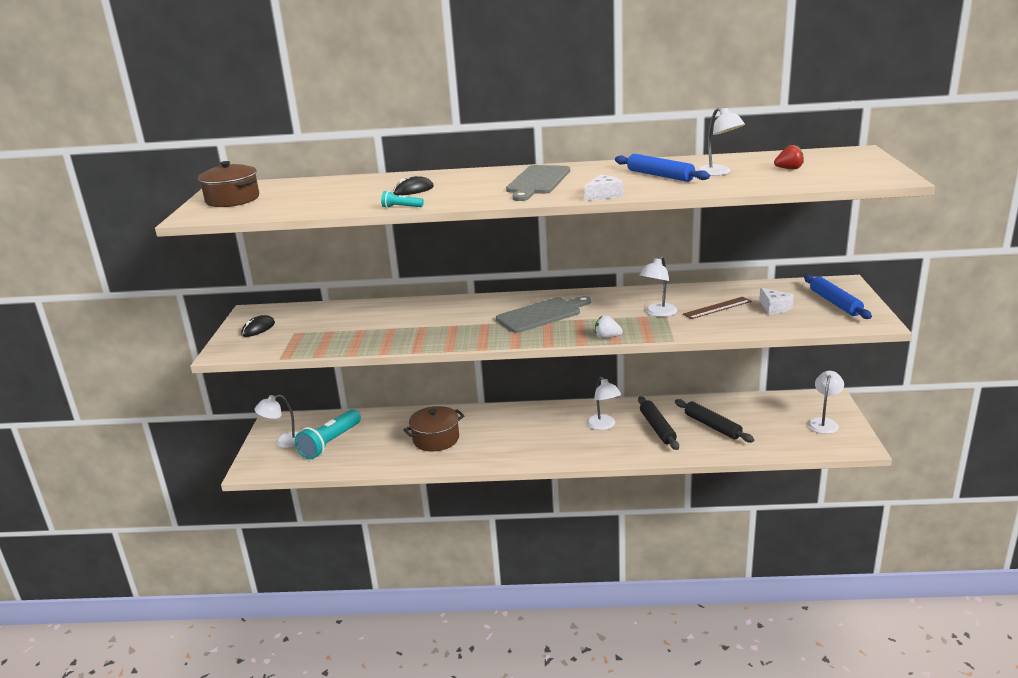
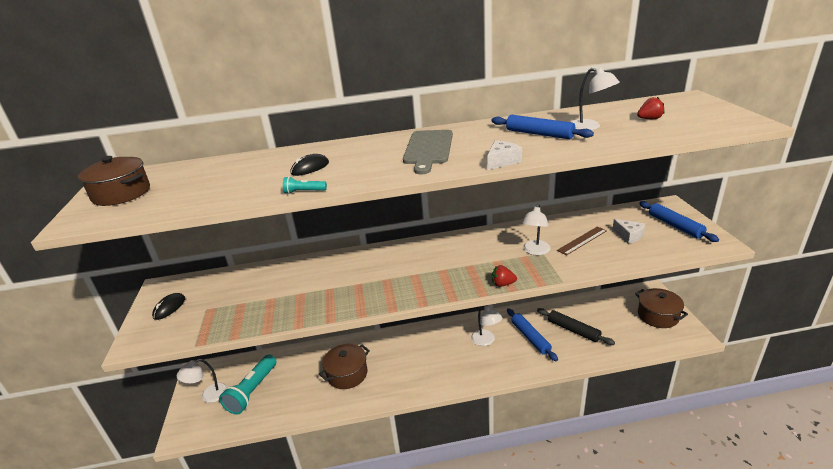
camera: 10 degrees left, 5 degrees up
(542, 315) = (434, 263): grey cutting board -> none
(607, 337) = (502, 284): white strawberry -> red strawberry
(657, 428) = (530, 337): black rolling pin -> blue rolling pin
(824, 423) = (658, 316): white lamp -> brown pot

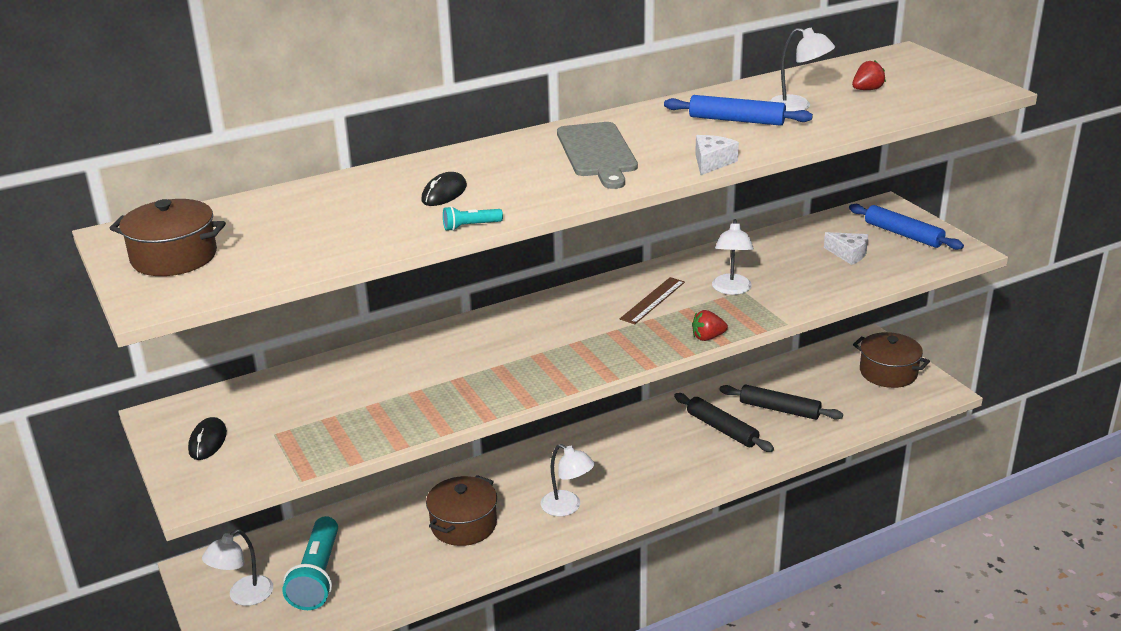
camera: 20 degrees left, 0 degrees up
(486, 341) = (658, 444): white lamp -> white lamp (567, 507)
(530, 337) = (722, 429): blue rolling pin -> black rolling pin
(582, 240) = (789, 268): brown ruler -> brown ruler (653, 300)

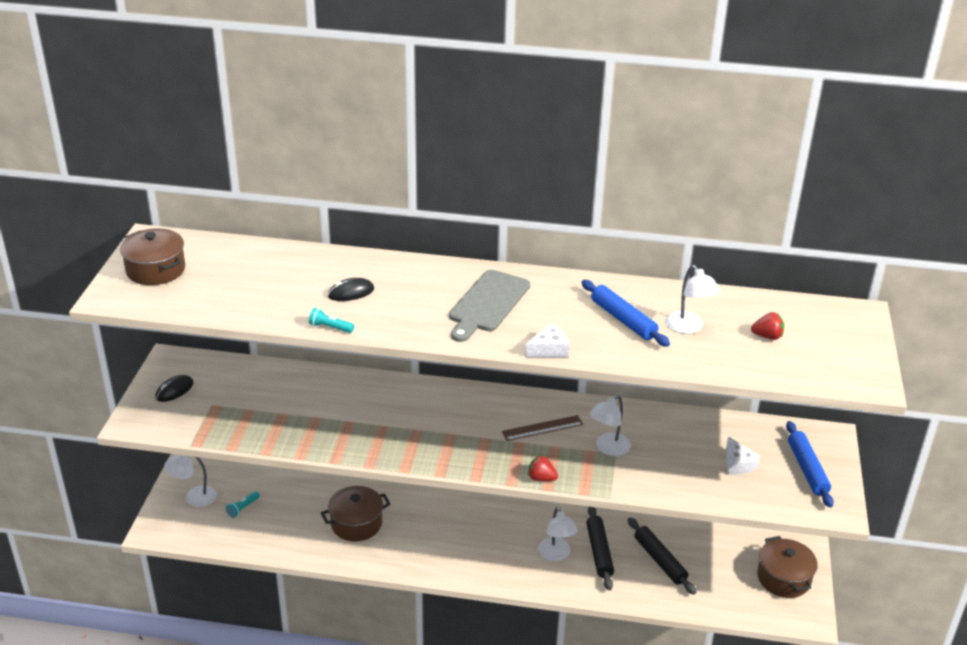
camera: 35 degrees right, 5 degrees up
(317, 576) = (242, 508): turquoise flashlight -> turquoise flashlight, size x0.44
(567, 507) = (430, 549): white lamp -> white lamp (556, 554)

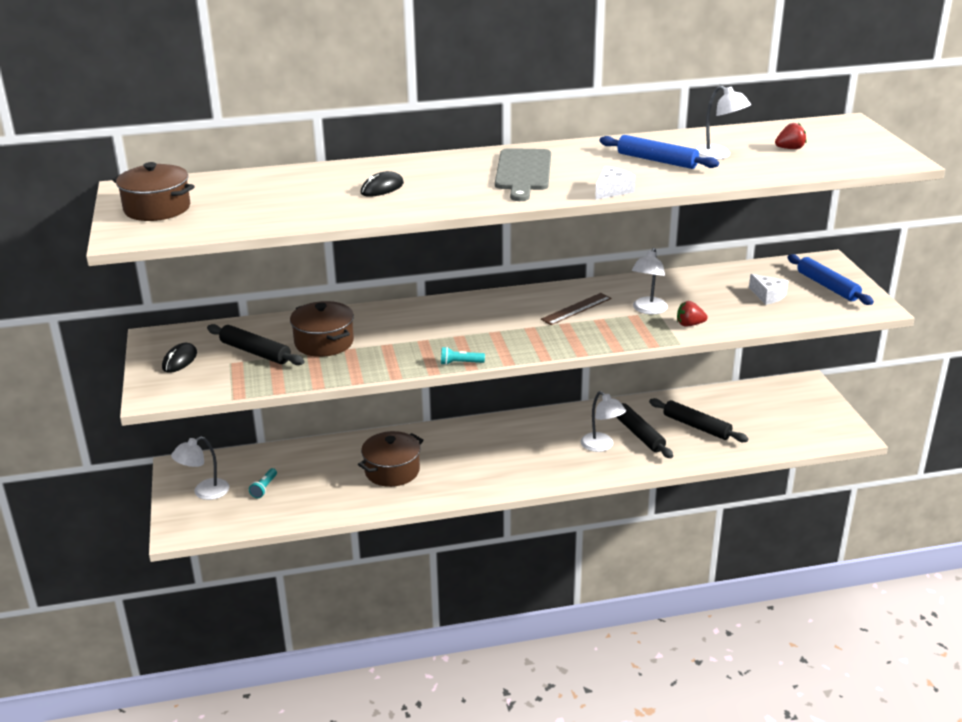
camera: 20 degrees left, 5 degrees down
(238, 399) = (255, 352): none -> black rolling pin
(330, 327) = (386, 215): turquoise flashlight -> turquoise flashlight (460, 363)
(541, 478) = (606, 344): red strawberry -> red strawberry (689, 324)
(783, 578) = (810, 412): brown pot -> brown pot (324, 342)

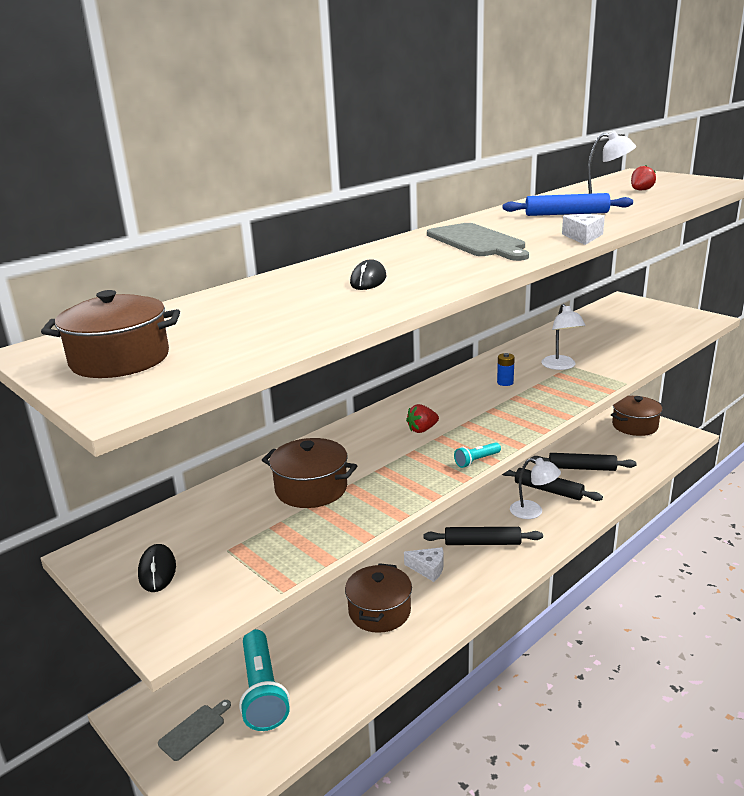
camera: 30 degrees left, 5 degrees down
(204, 492) = (194, 730): white lamp -> grey cutting board
(255, 352) = (244, 527): black rolling pin -> black rolling pin (482, 543)
(264, 488) = (262, 691): turquoise flashlight -> turquoise flashlight, size x2.25
(576, 309) = (505, 382): brown ruler -> blue battery
(689, 324) = (609, 367): red strawberry -> red strawberry (422, 430)
(768, 296) = (627, 331): white cheese -> white cheese (428, 569)
(807, 407) = (635, 426): none -> brown pot
(827, 286) = (653, 314): blue rolling pin -> none

